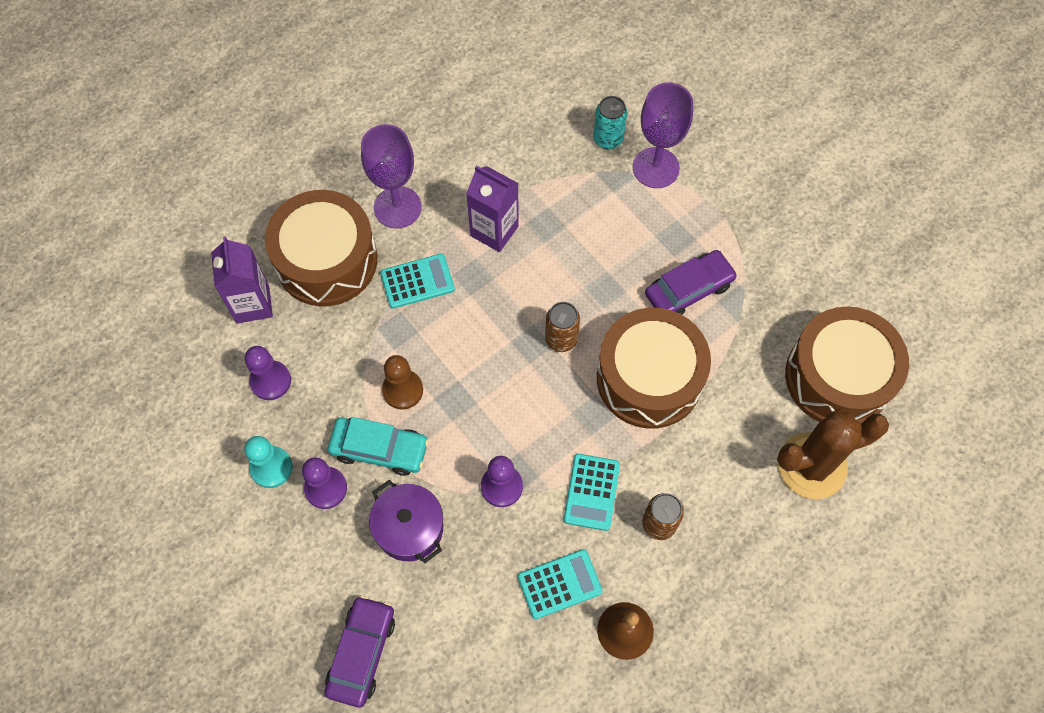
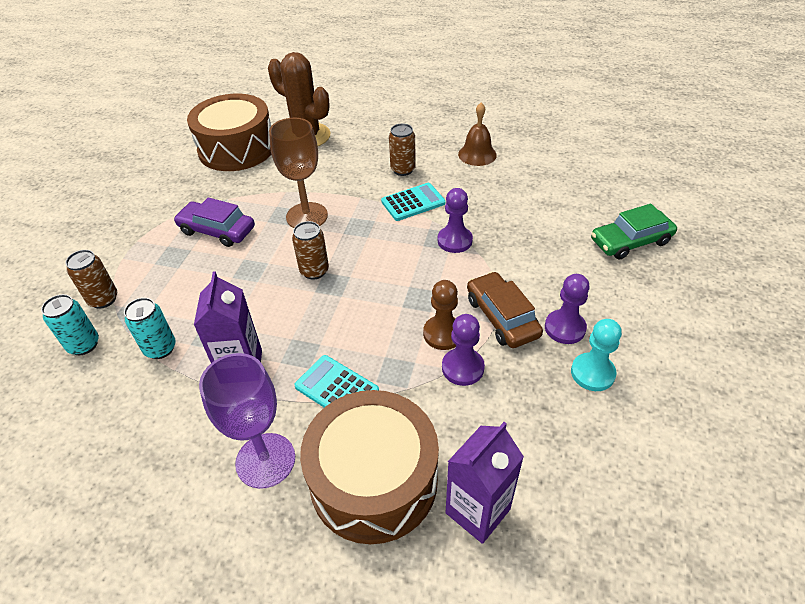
camera: 125 degrees left, 20 degrees down
(270, 381) = (530, 431): purple pawn -> purple pawn (462, 368)
(361, 653) = (630, 241): purple car -> green car
(379, 449) = (502, 317): turquoise car -> brown car
(409, 528) = (534, 266): purple pot -> none
(559, 584) = (483, 187): turquoise calculator -> none
(560, 186) = (160, 348): none -> turquoise can
(649, 378) = (307, 216): brown drum -> brown goblet
(655, 168) = (103, 299): purple goblet -> brown can

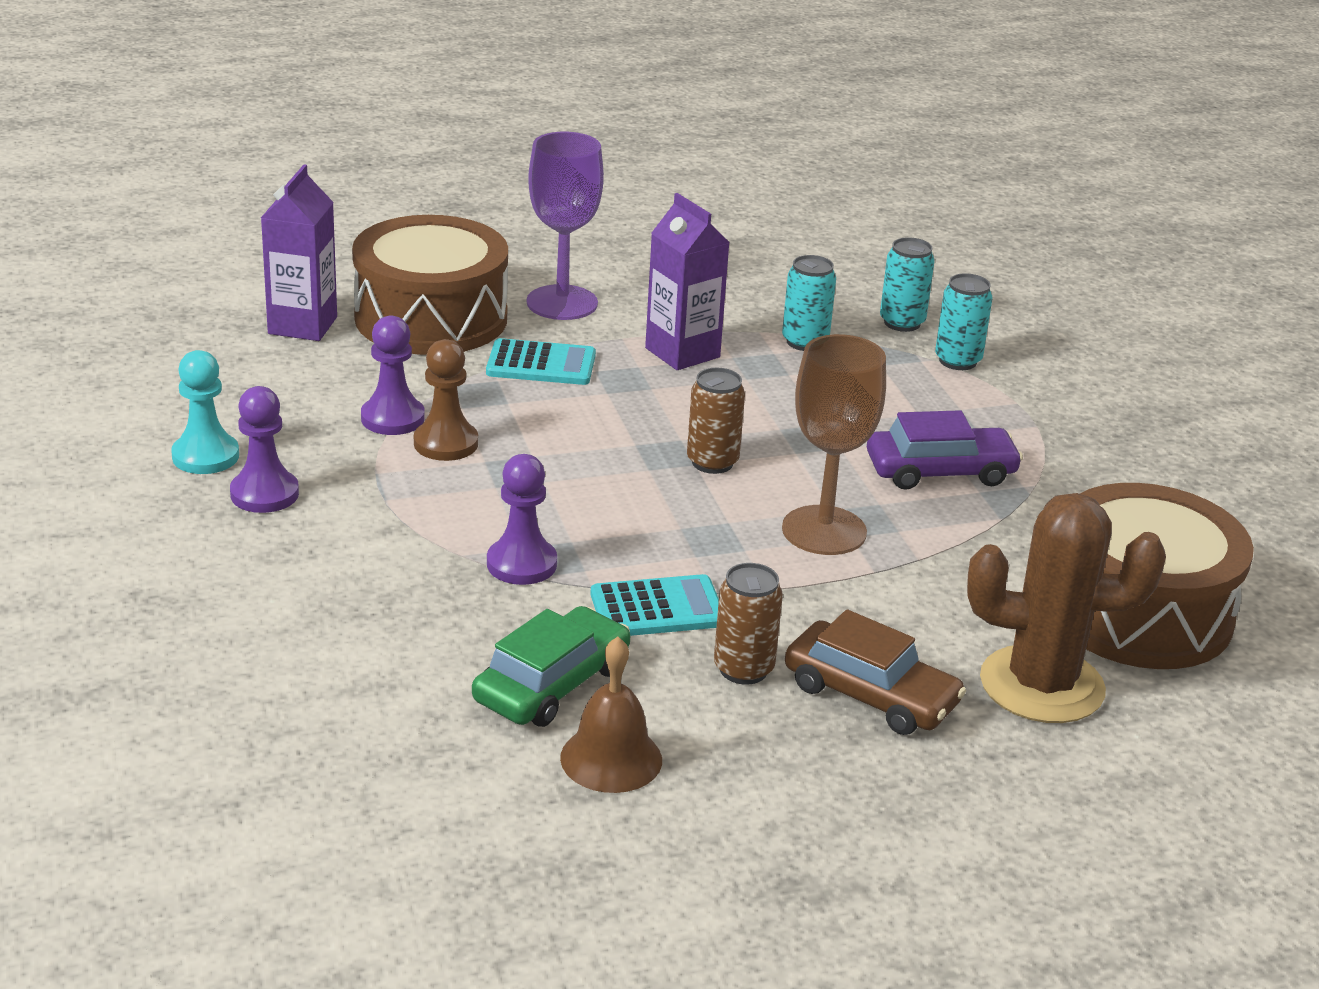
camera: 145 degrees right, 15 degrees down
(103, 299) = (957, 361): brown can -> turquoise can
(413, 202) = (657, 608): turquoise calculator -> turquoise calculator turned 135 degrees counterclockwise
(502, 317) = (370, 482): brown car -> brown car (870, 694)
(630, 241) = (181, 654): green car -> green car (552, 684)

